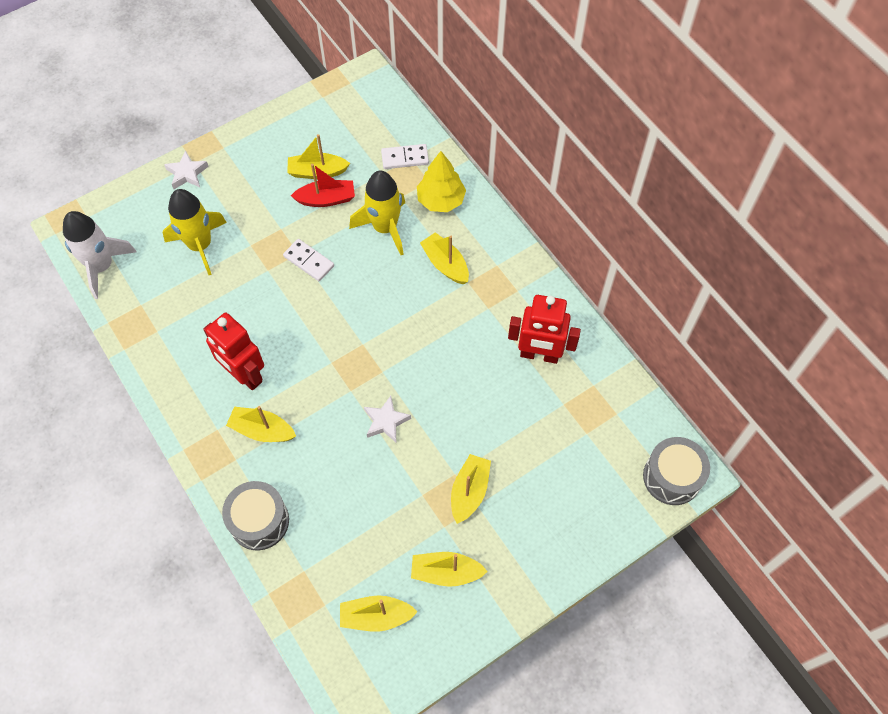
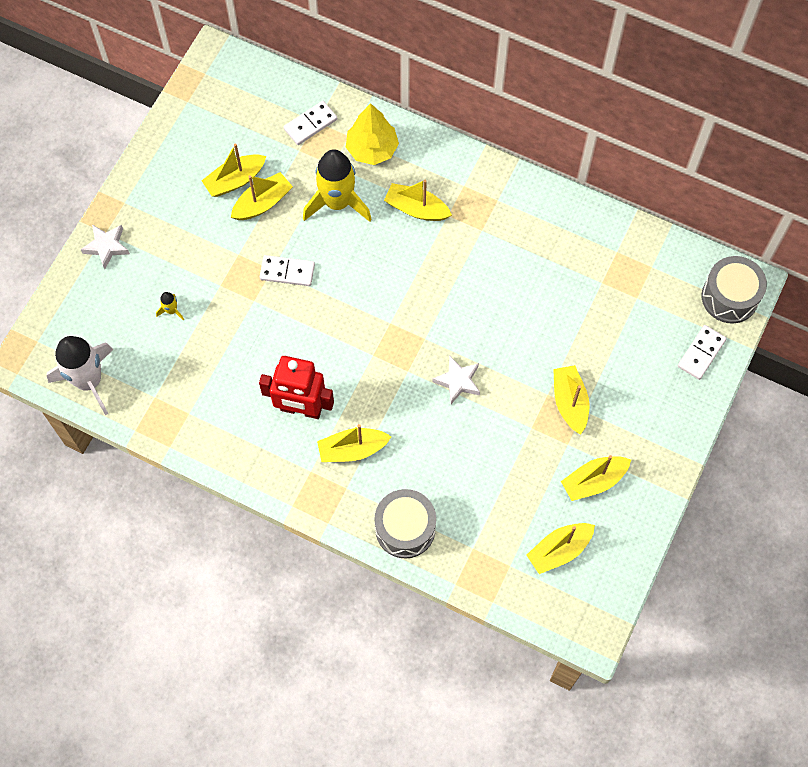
camera: 30 degrees left, 5 degrees up
(200, 245) = (171, 310): yellow rocket -> yellow rocket, size x0.41
(326, 199) = (262, 203): red boat -> yellow boat
(539, 355) = (553, 249): red robot -> none
(614, 513) = (701, 353): none -> white domino

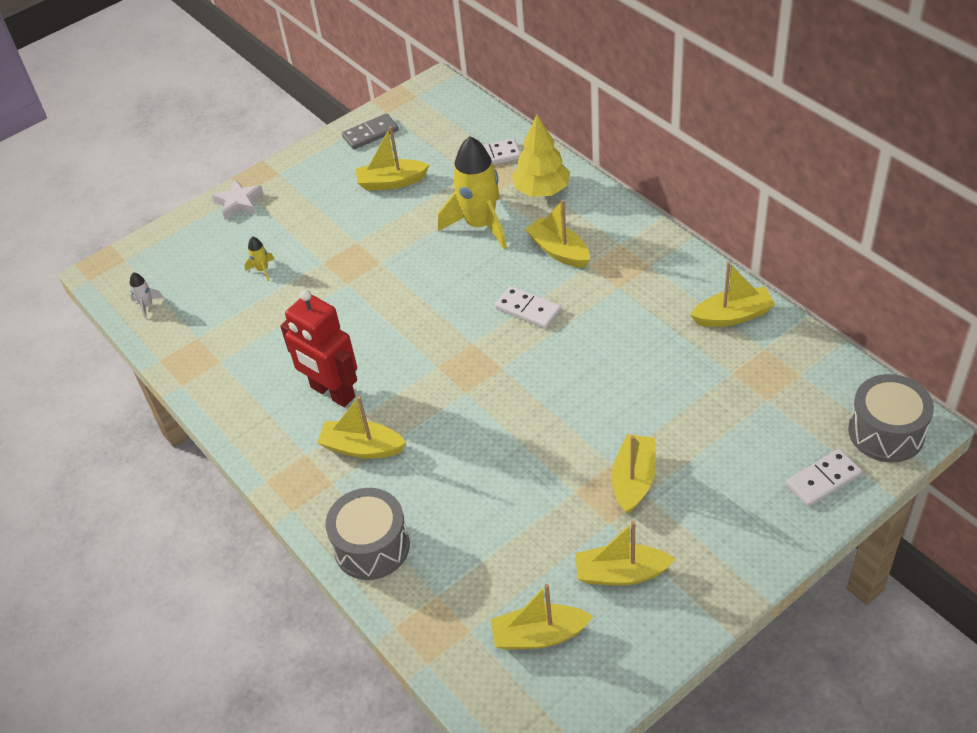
camera: 30 degrees right, 20 degrees down
(89, 381) = (147, 305): white rocket -> white rocket, size x0.41
(185, 131) = (370, 134): none -> grey domino
(262, 203) = (406, 206): yellow boat -> yellow boat (732, 316)
(287, 272) = (394, 269): white domino -> white domino (528, 309)
(458, 381) = (515, 419): white star -> none

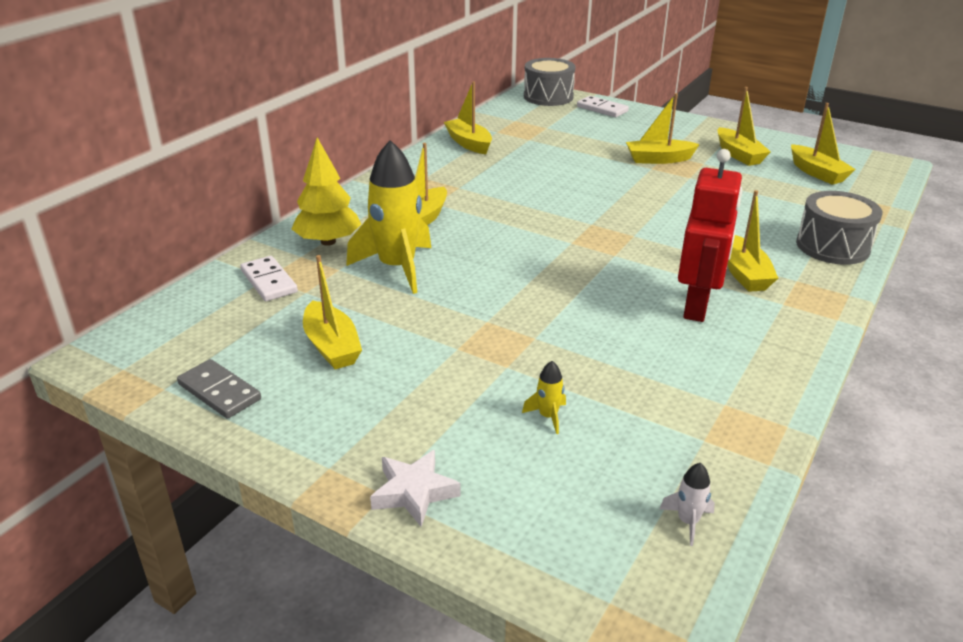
camera: 115 degrees left, 15 degrees down
(528, 309) = (510, 222): white domino -> none

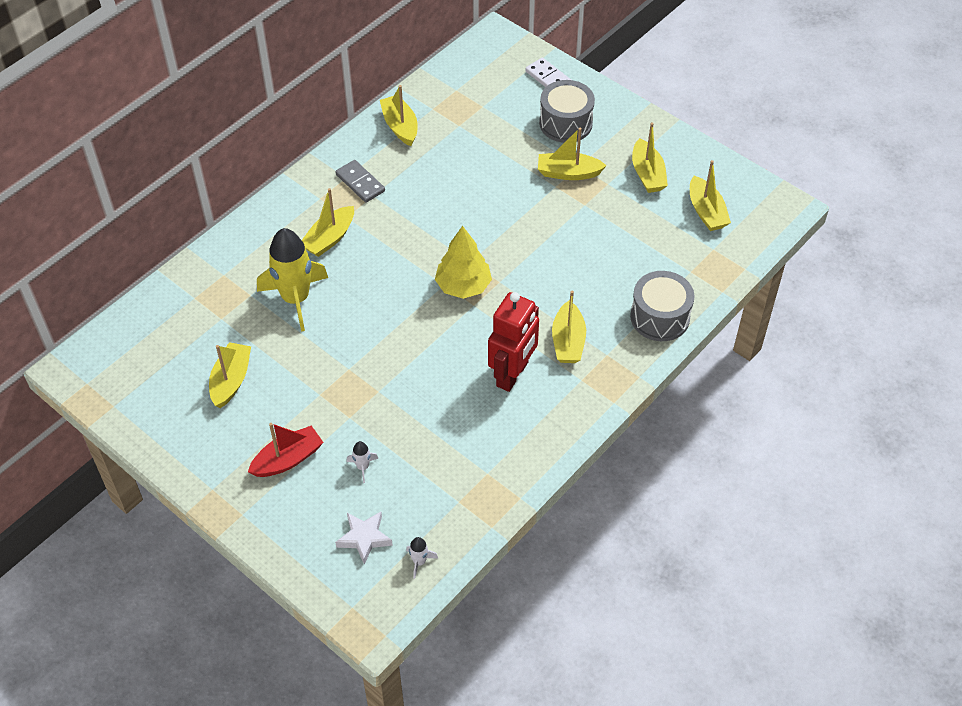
camera: 10 degrees right, 20 degrees up
(219, 392) = (149, 414): grey domino -> grey domino (360, 183)
(269, 281) = (195, 303): white domino -> none
(328, 241) = (247, 259): yellow tree -> yellow tree (463, 286)
(332, 346) = (231, 380): yellow boat -> yellow boat turned 150 degrees counterclockwise
(414, 492) = (260, 516): white star -> white star (364, 538)
(435, 420) = (288, 459): none -> red boat
(548, 97) = (503, 49): grey drum -> grey drum (565, 123)
(548, 416) = (363, 467): yellow rocket -> white rocket

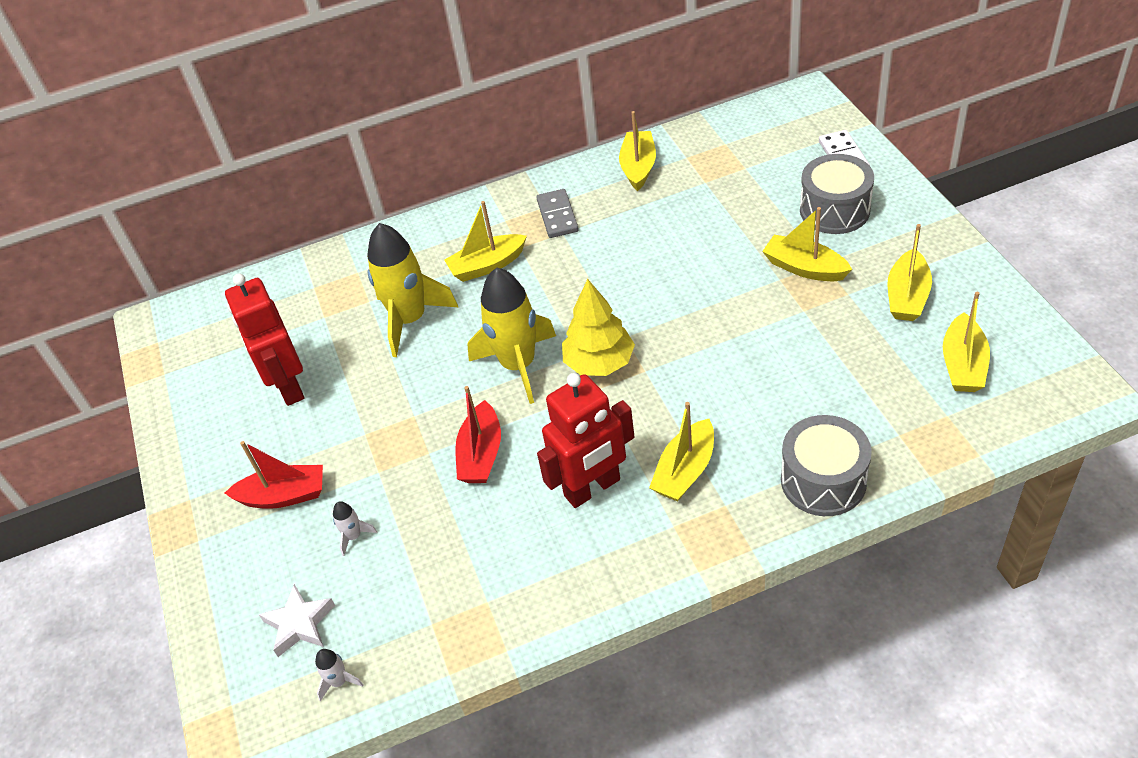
camera: 35 degrees right, 5 degrees down
(231, 380) = (288, 386): yellow boat -> red robot
(404, 307) = (518, 365): none -> yellow rocket
(418, 379) = (481, 454): none -> red boat

